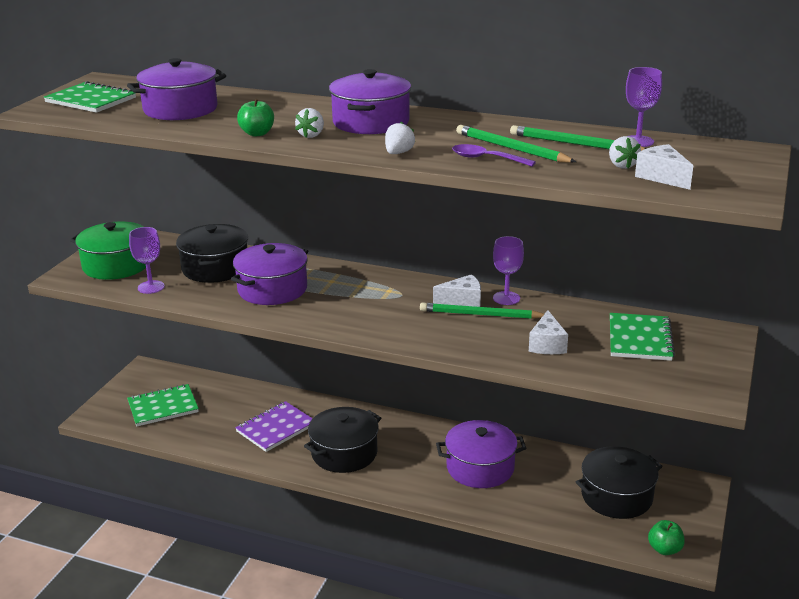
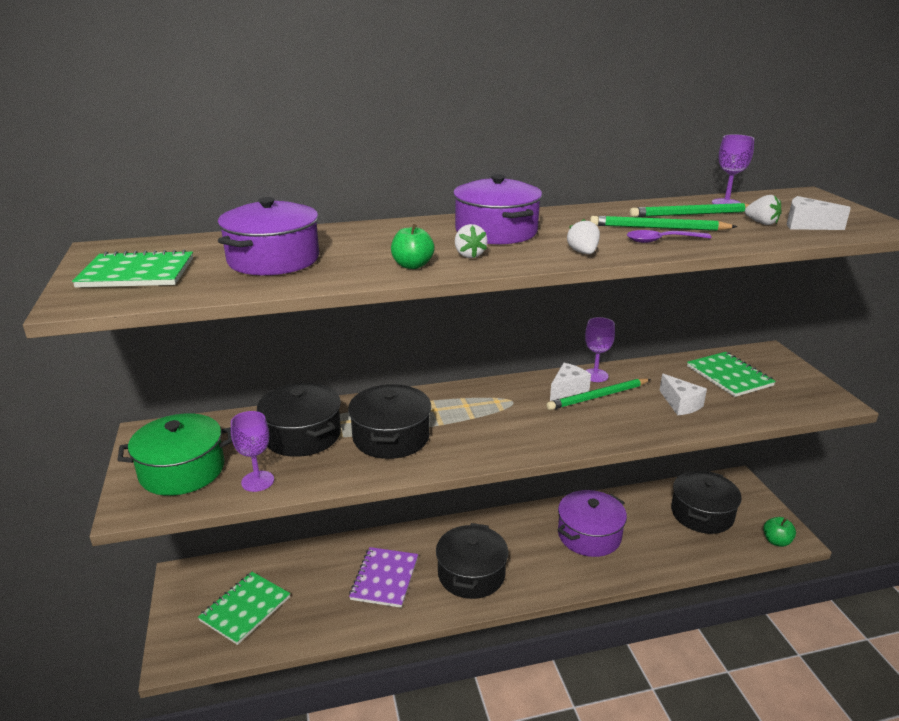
camera: 35 degrees left, 0 degrees up
(272, 289) = (391, 437): purple pot -> black pot

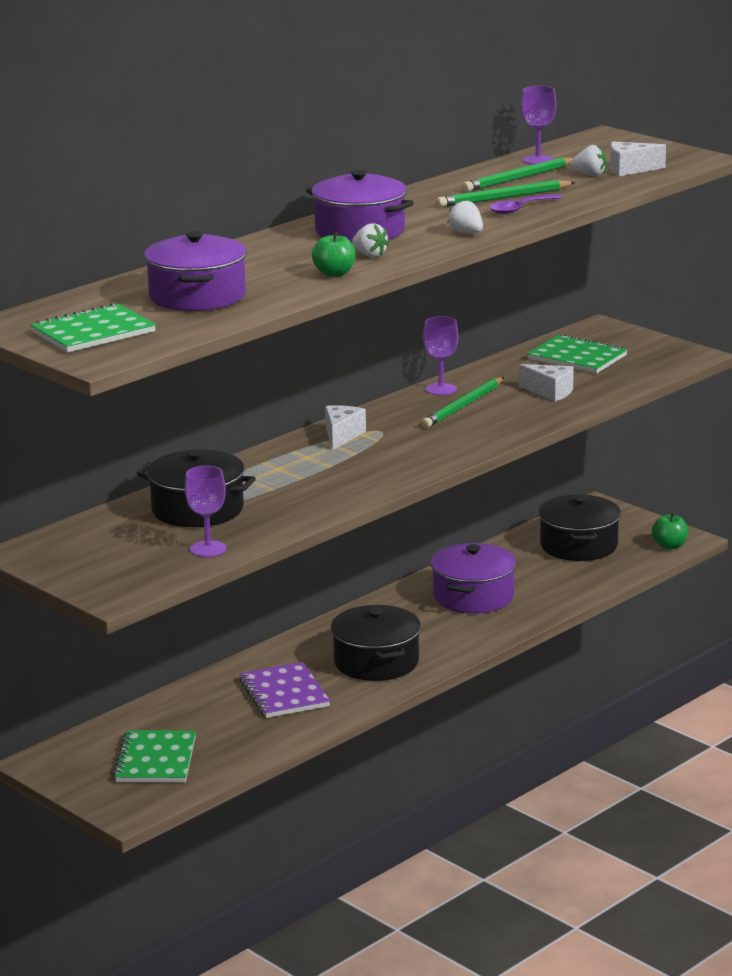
camera: 30 degrees left, 5 degrees down
(182, 470) = (116, 563): green pot -> none
(391, 437) = (293, 487): black pot -> none
(567, 389) = (425, 408): white cheese -> white cheese (341, 436)

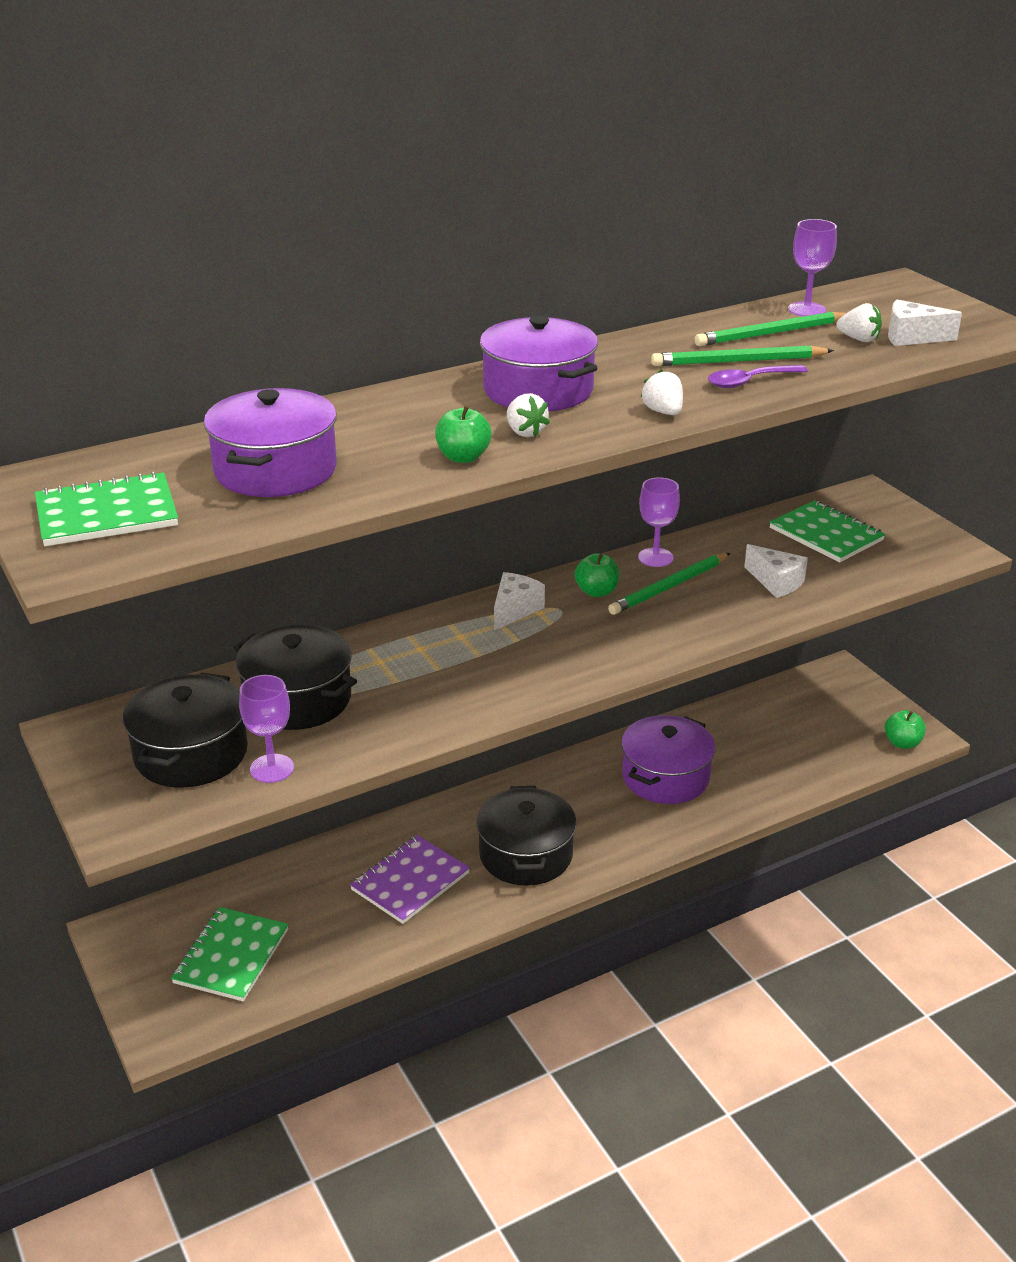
camera: 15 degrees right, 10 degrees up
(284, 693) = (410, 881): purple notebook -> purple notebook turned 45 degrees clockwise
(404, 416) = (596, 592): none -> green apple
(578, 545) = (803, 724): black pot -> black pot (191, 753)

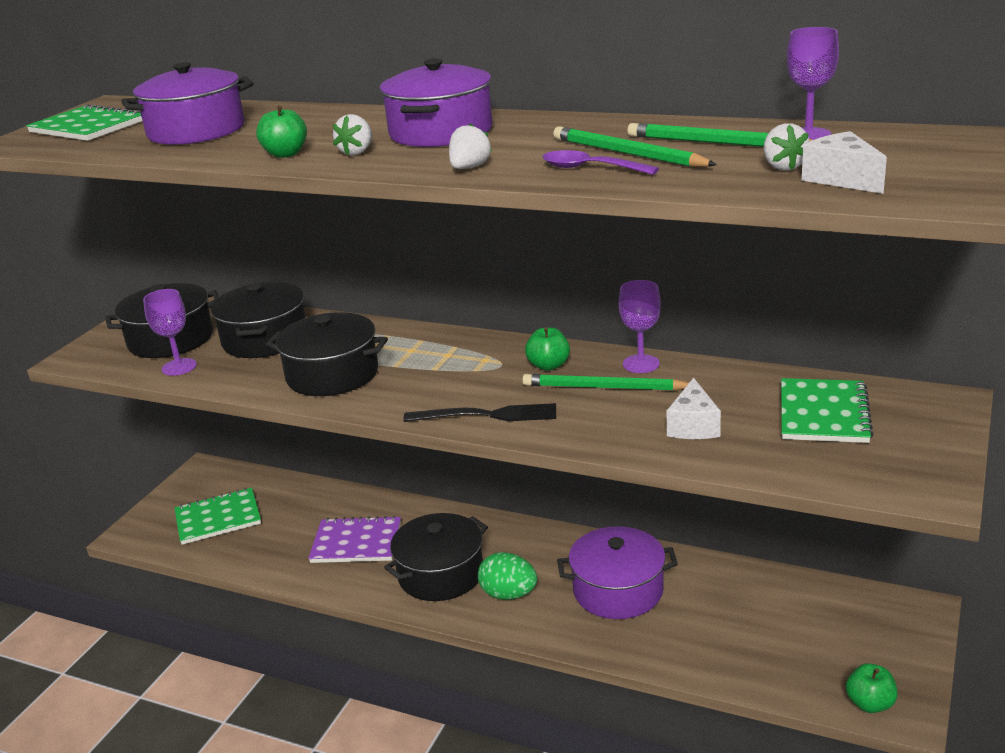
camera: 55 degrees right, 5 degrees down
(442, 691) = (332, 374): none -> black pot
(514, 610) = (474, 351): white cheese -> none
(601, 832) = (508, 594): none -> green egg
(637, 650) = (487, 415): none -> black fork

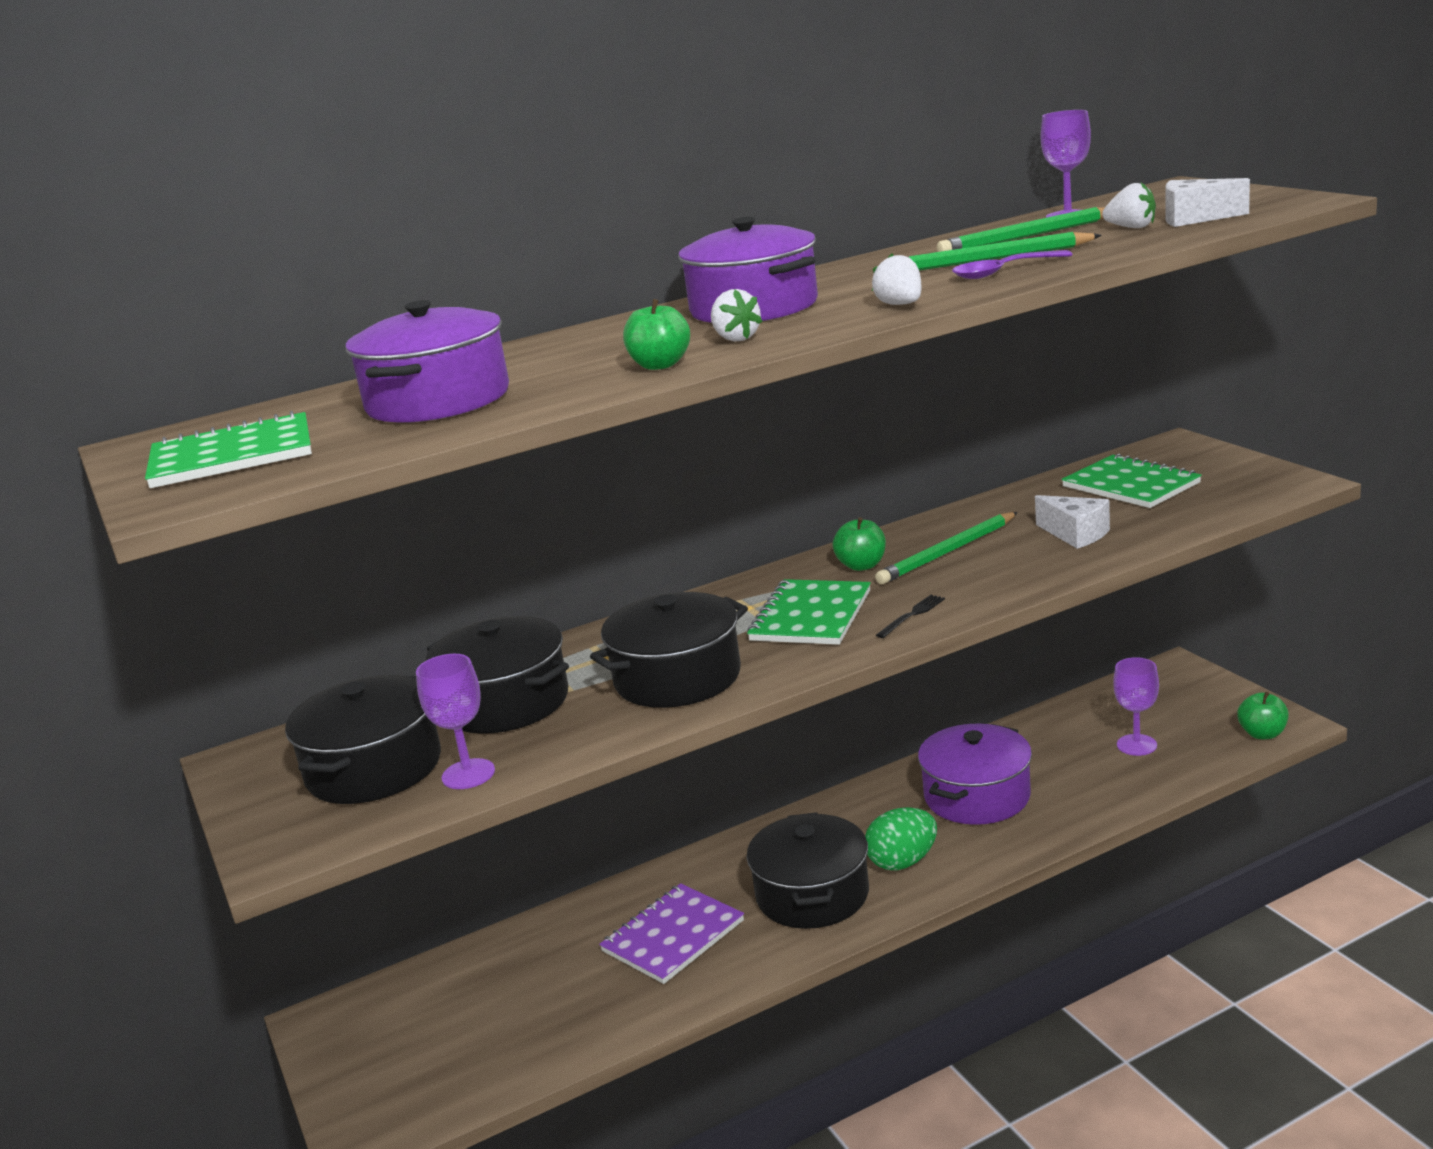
camera: 50 degrees left, 5 degrees down
(218, 518) = (456, 1038): green notebook -> green notebook (811, 616)
(487, 415) = (912, 615): black fork -> black fork, size x0.54
(641, 364) = (930, 527): purple goblet -> purple goblet (1136, 745)

